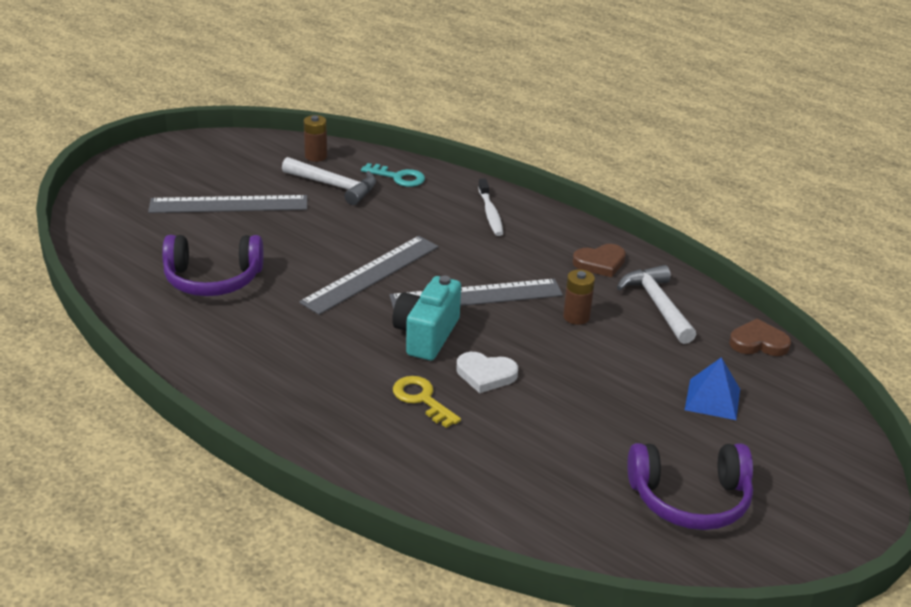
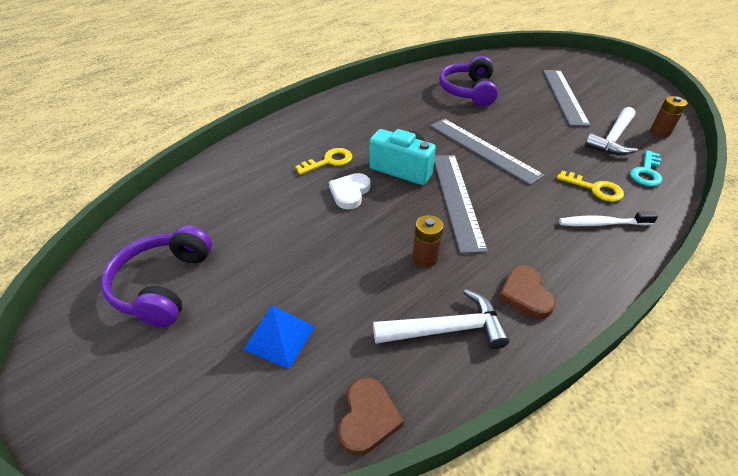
camera: 100 degrees right, 10 degrees up
(435, 210) = (595, 189): none -> yellow key

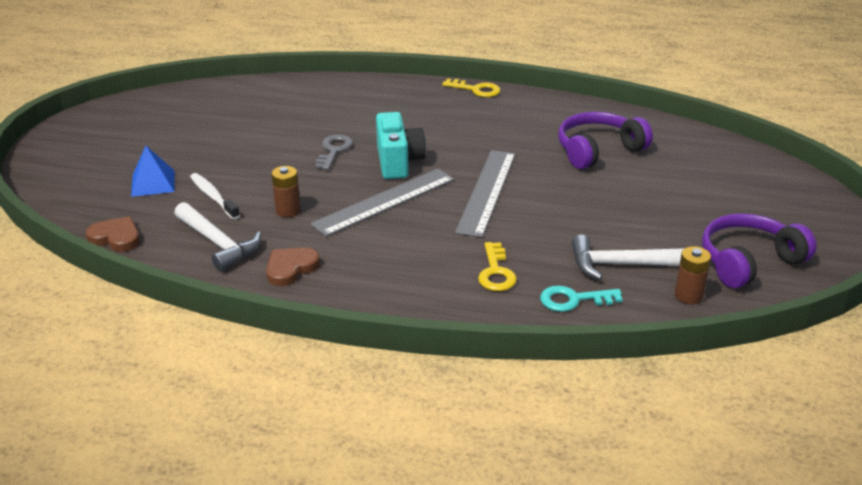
camera: 55 degrees right, 10 degrees down
(163, 285) = (160, 125): purple headphones -> purple headphones (749, 261)
(329, 161) = (366, 125): yellow key -> yellow key (476, 90)
(350, 192) = (334, 150): white heart -> grey key
(368, 418) = (116, 237): brown heart -> brown heart turned 135 degrees counterclockwise
(564, 96) = (683, 211): grey ruler -> none
(602, 223) = (437, 288): white toothbrush -> white toothbrush (213, 196)

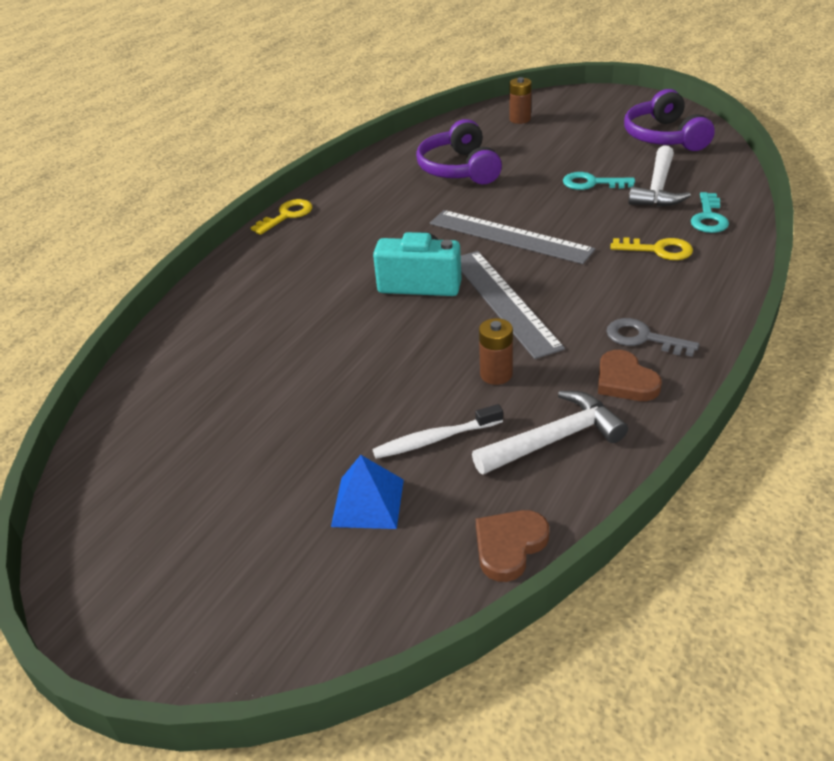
camera: 70 degrees left, 5 degrees up
(334, 150) = (367, 327): grey key -> grey key (643, 338)
(610, 224) = (591, 183): none -> turquoise key
(688, 295) = (708, 168): brown battery -> brown battery (520, 119)

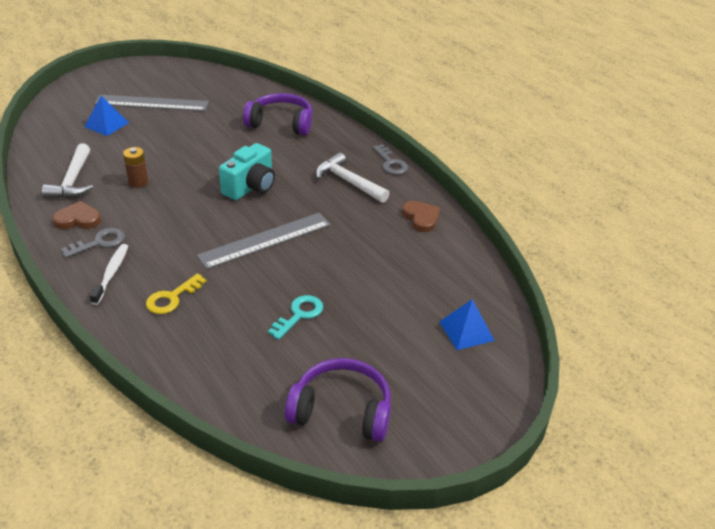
camera: 110 degrees right, 0 degrees up
(287, 215) = (391, 163): yellow key -> grey key
(434, 439) = (119, 150): white toothbrush -> white toothbrush (111, 273)
(459, 169) = (392, 256): purple headphones -> purple headphones (281, 123)
(503, 301) = (196, 209): grey ruler -> grey ruler (152, 103)
(509, 546) = (37, 147): brown heart -> brown heart (421, 218)
(520, 119) = (466, 331): brown battery -> blue pyramid
(658, 188) = (253, 348): white hammer -> white hammer (348, 182)
(708, 218) = (180, 349): turquoise key -> none

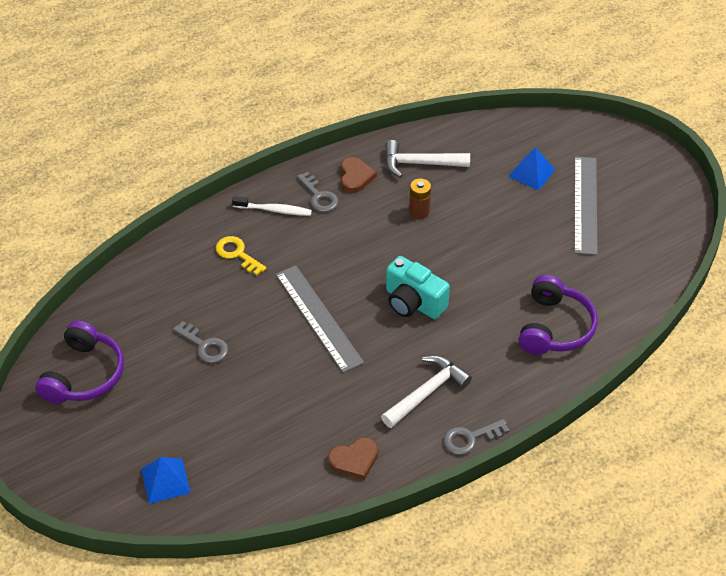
camera: 95 degrees right, 10 degrees up
(299, 314) = (205, 346): turquoise key -> grey key

